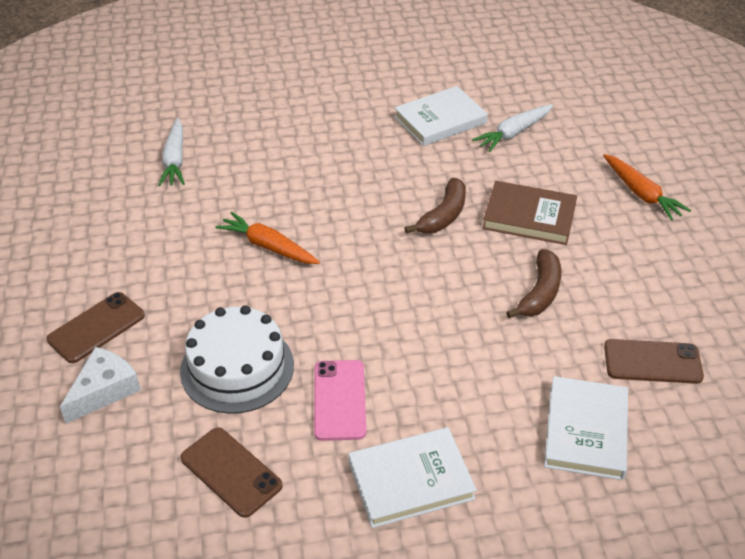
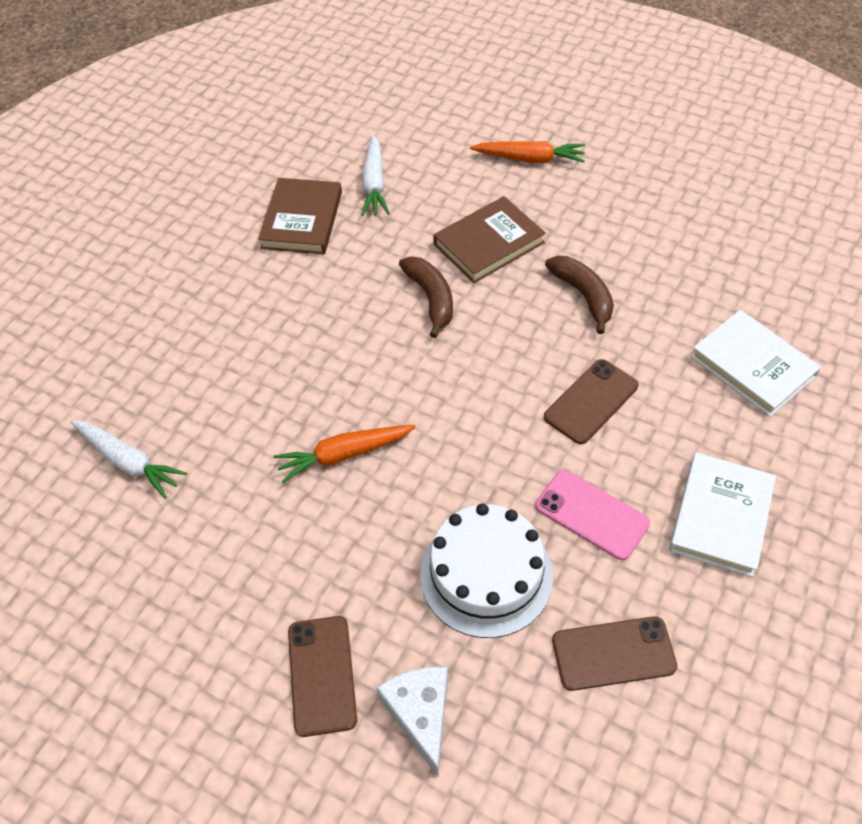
camera: 50 degrees left, 10 degrees up
(440, 120) = (302, 220): white book -> brown book
(652, 362) = (714, 278): brown phone -> brown phone (591, 401)

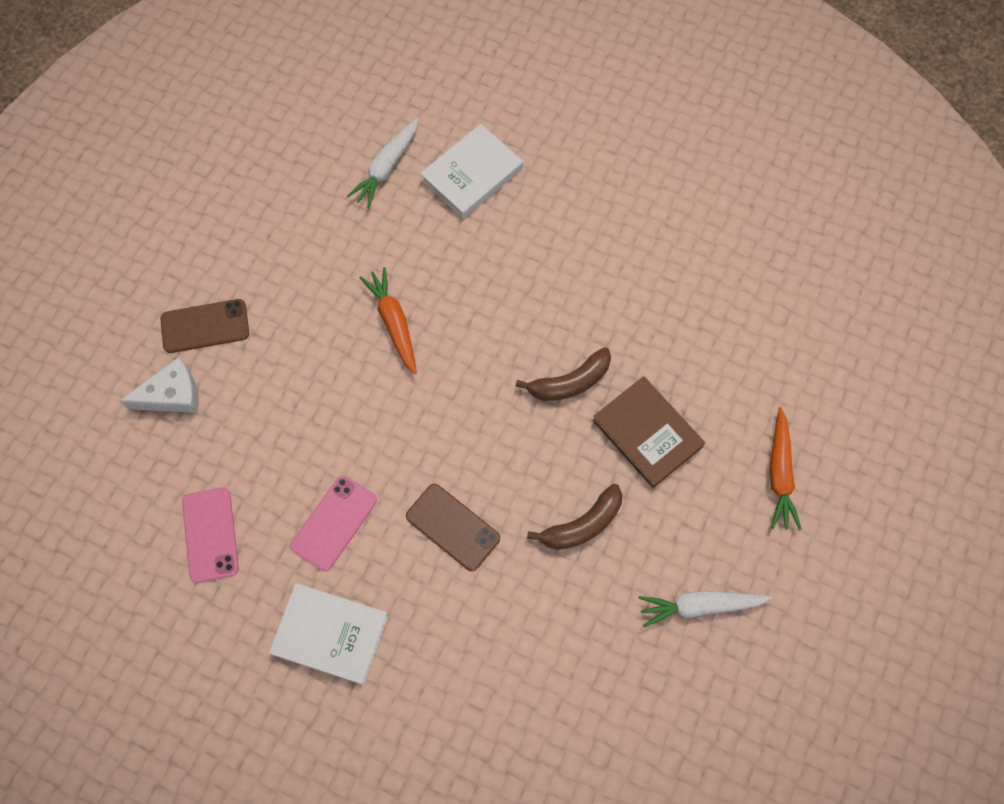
camera: 85 degrees right, 15 degrees up
(302, 220) = (664, 259): brown book -> none
(374, 184) = (722, 320): white carrot -> white carrot (699, 606)
(486, 575) = (281, 438): white cake -> none
(613, 653) = (210, 534): brown phone -> pink phone
(752, 366) = (499, 686): white book -> white book (472, 174)

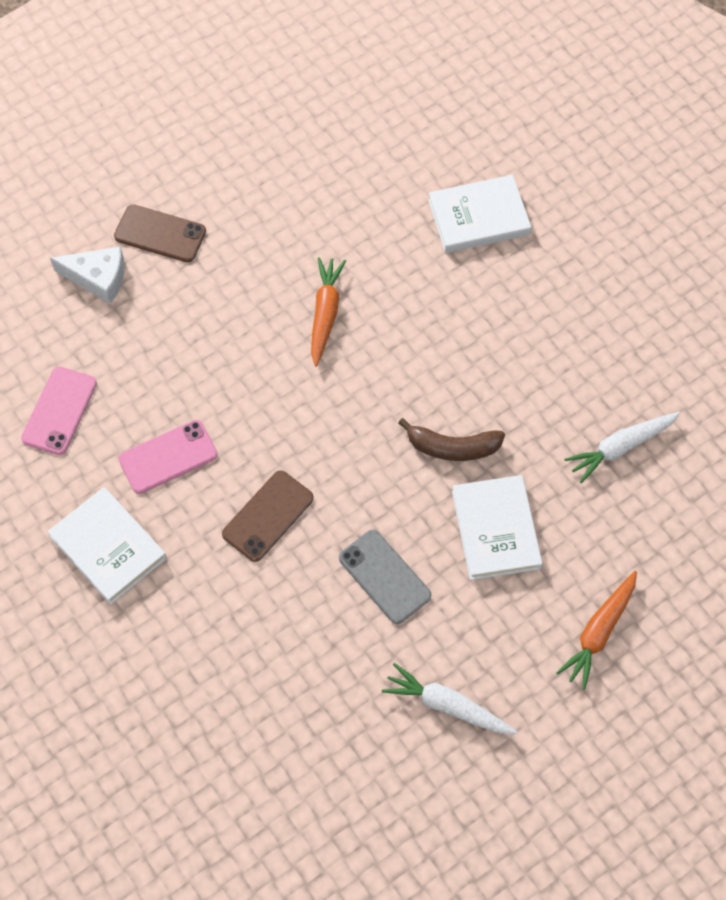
camera: 30 degrees right, 5 degrees down
(386, 167) = (403, 174): white carrot -> white carrot (620, 448)
(452, 527) = (268, 516): brown phone -> brown phone turned 60 degrees clockwise
(582, 524) = (384, 576): brown banana -> grey phone
(647, 433) = (495, 529): brown book -> white book

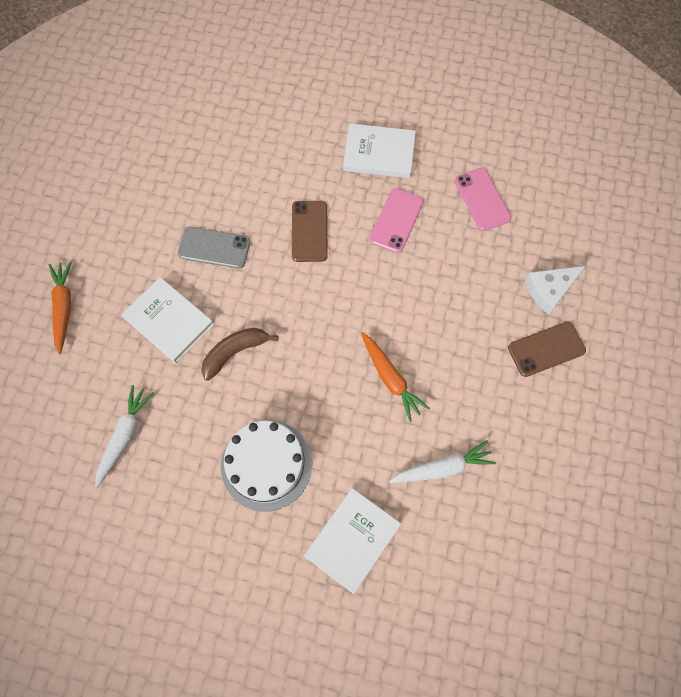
camera: 140 degrees right, 5 degrees up
(447, 705) = (126, 209): white carrot -> white carrot (443, 468)
(504, 326) = (266, 464): none -> white cake

